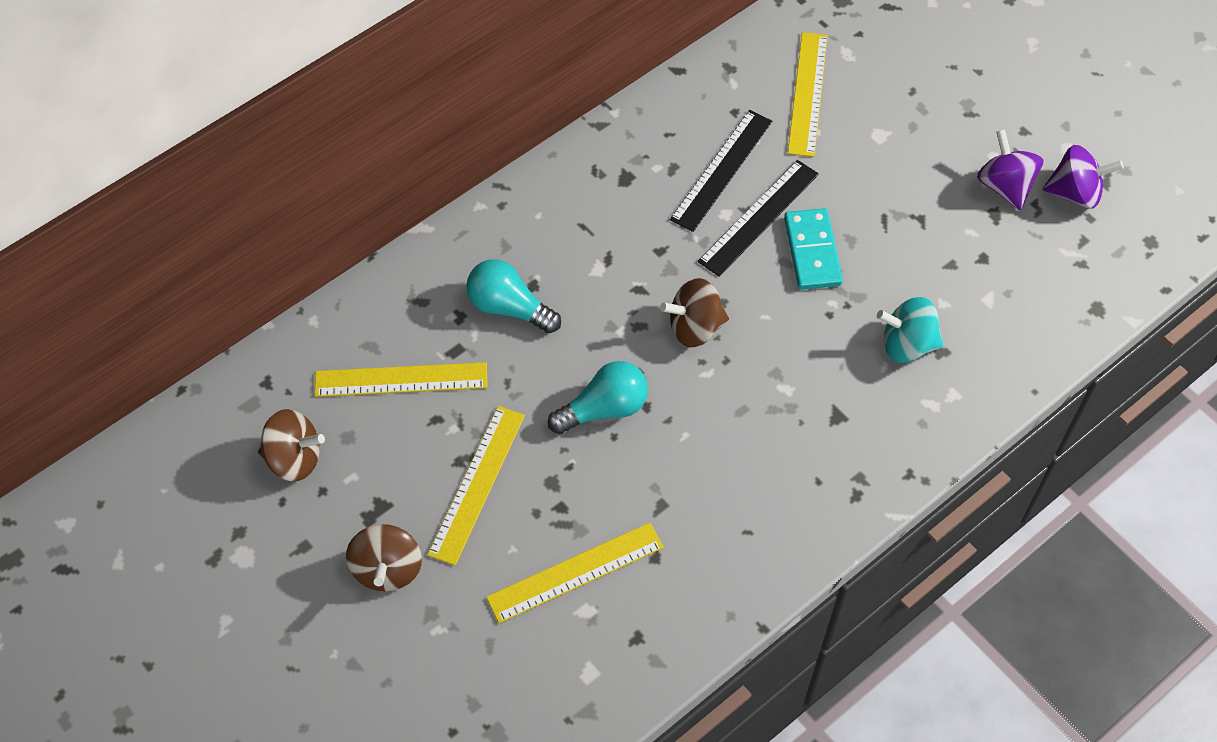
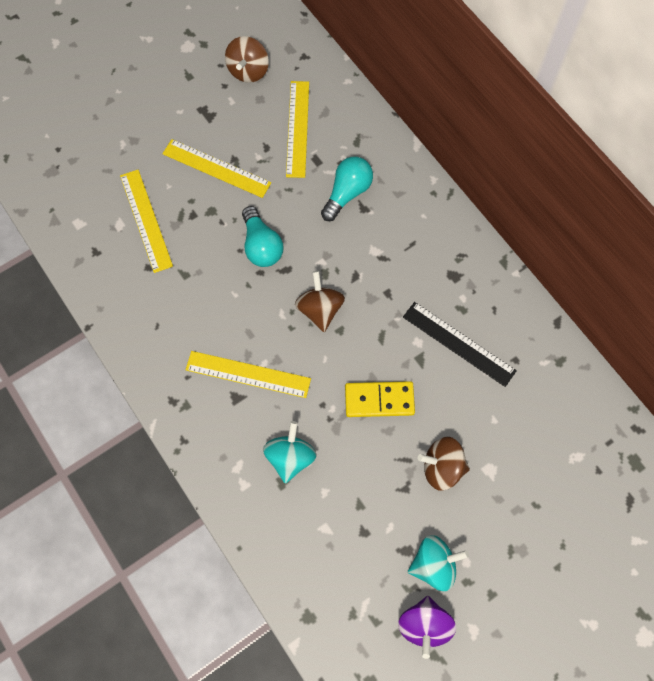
camera: 95 degrees right, 10 degrees up
(387, 569) = (166, 118): brown spinning top -> brown spinning top (442, 467)
(759, 217) = (413, 365): black ruler -> none
(807, 93) = (533, 418): yellow ruler -> yellow ruler (248, 374)
(812, 251) = (379, 400): turquoise domino -> yellow domino
(1004, 186) = (434, 565): purple spinning top -> turquoise spinning top

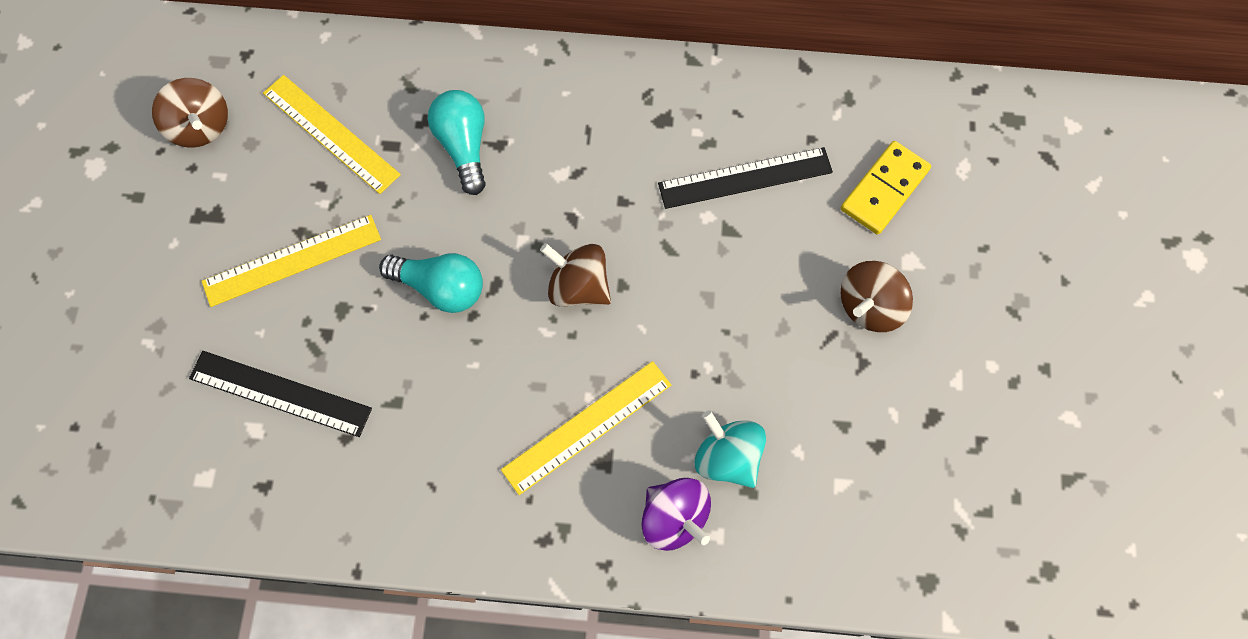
camera: 50 degrees left, 0 degrees up
(146, 220) = (280, 393): yellow ruler -> black ruler
(379, 400) = (740, 309): yellow domino -> yellow domino (884, 190)
(424, 625) = (1028, 464): purple spinning top -> purple spinning top (674, 518)
(434, 565) = (970, 401): turquoise spinning top -> none

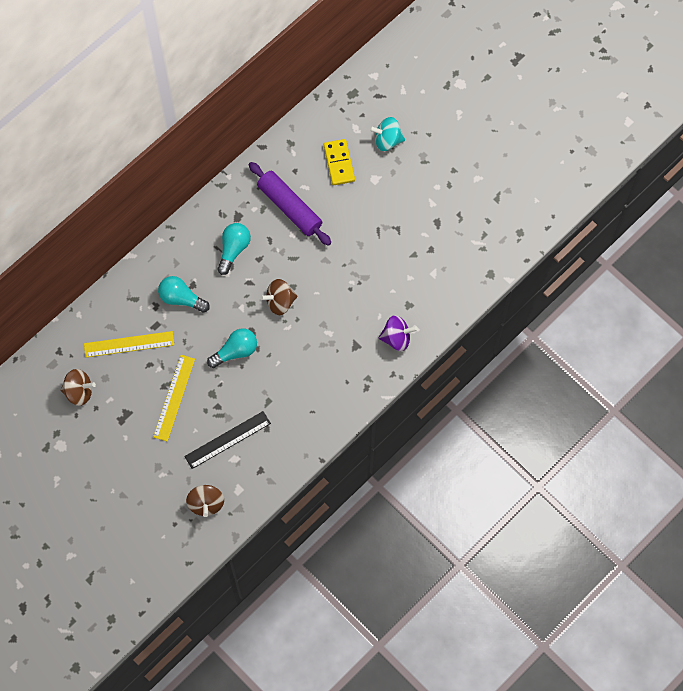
camera: 50 degrees left, 0 degrees up
(587, 427) = (337, 341): yellow ruler -> none
(605, 155) = (233, 250): none -> turquoise light bulb
(727, 457) = (391, 303): turquoise spinning top -> turquoise spinning top (387, 140)
(745, 178) = (289, 207): black ruler -> purple rolling pin
(869, 307) = (379, 208): brown spinning top -> brown spinning top (206, 503)

